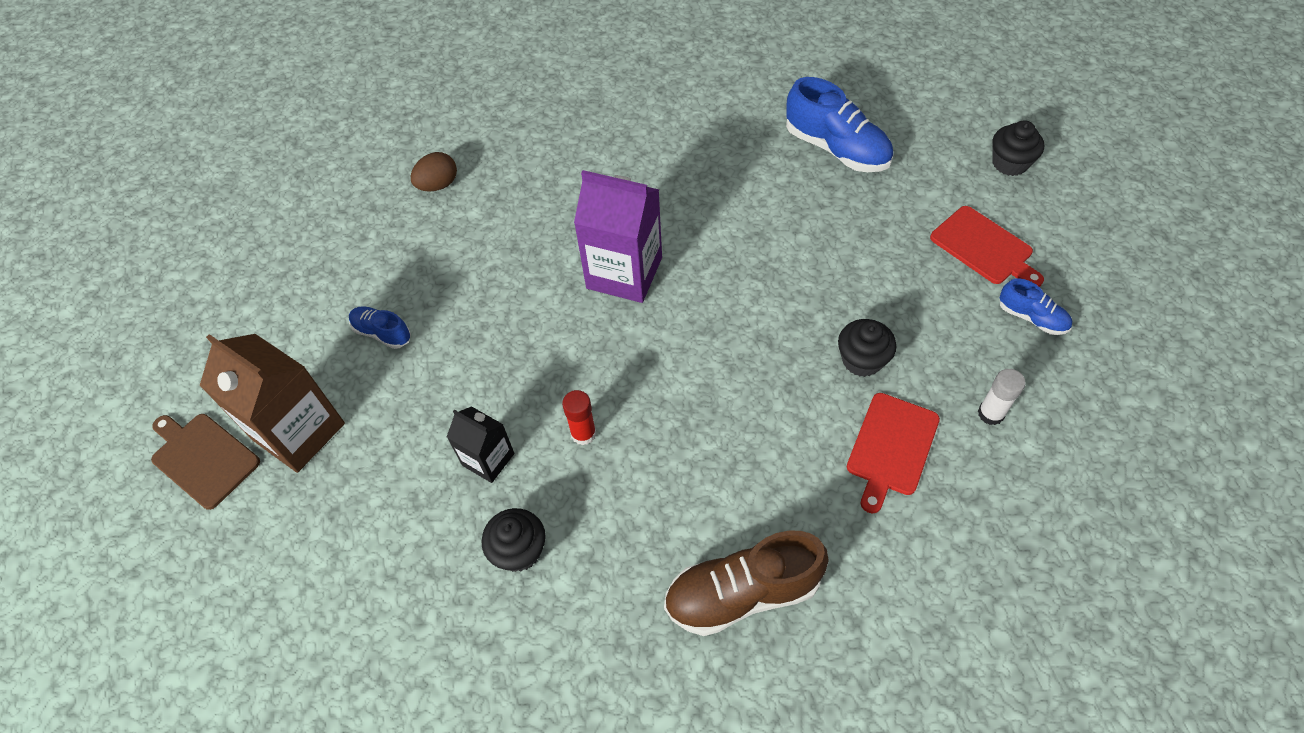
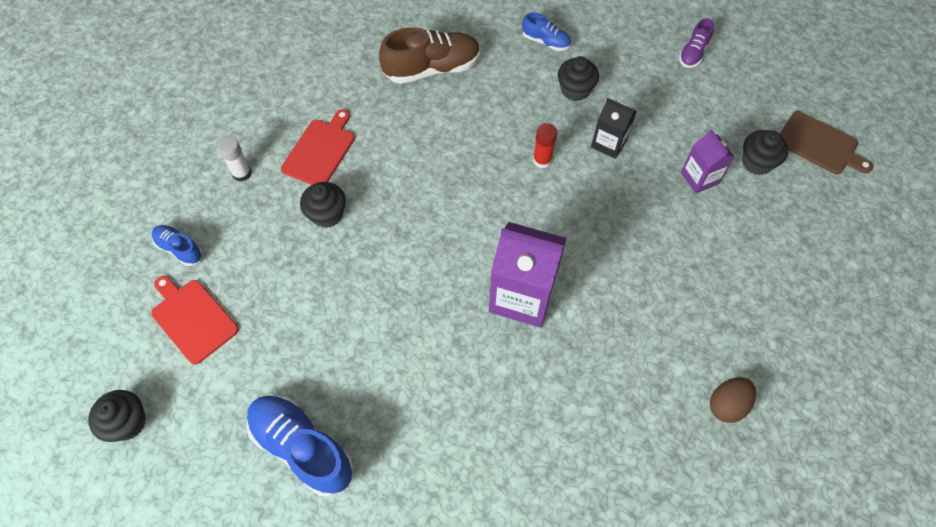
camera: 175 degrees right, 5 degrees up
(299, 431) = (757, 162): brown carton -> black cupcake
(315, 623) = (693, 53): none -> purple shoe
(382, 333) = (723, 240): blue shoe -> blue shoe (545, 42)
(382, 409) = (699, 178): none -> purple carton

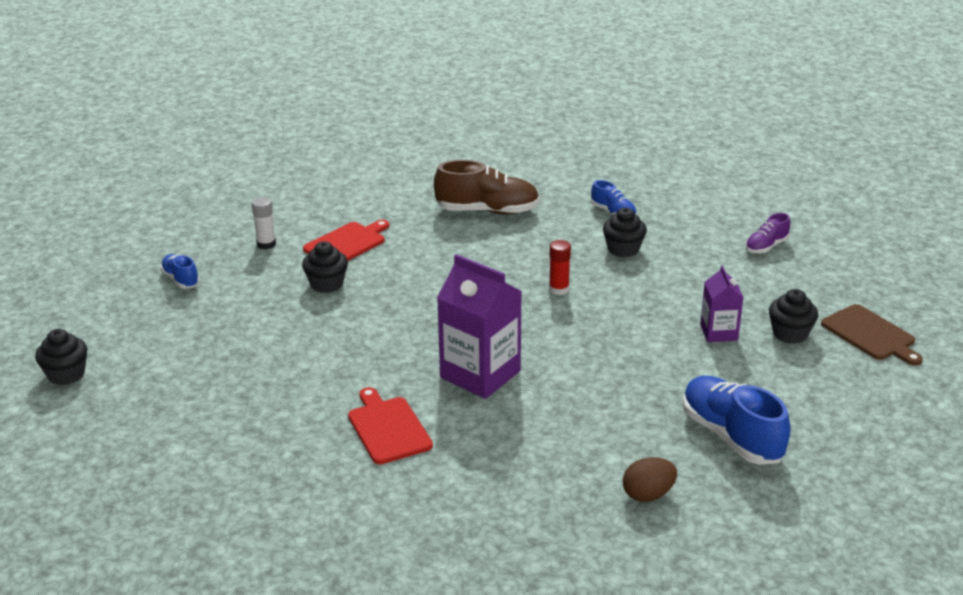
camera: 20 degrees right, 30 degrees down
(192, 318) = (163, 324): red cutting board -> red cutting board (388, 428)
(302, 448) = (207, 425): blue shoe -> blue shoe (731, 436)
(609, 143) = (635, 291): black carton -> none

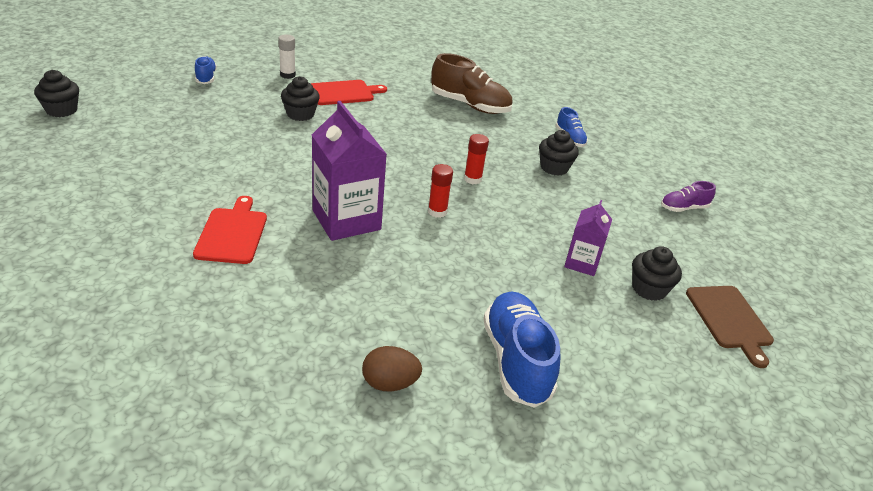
camera: 20 degrees right, 5 degrees up
(555, 334) = (437, 211): none -> red glue stick

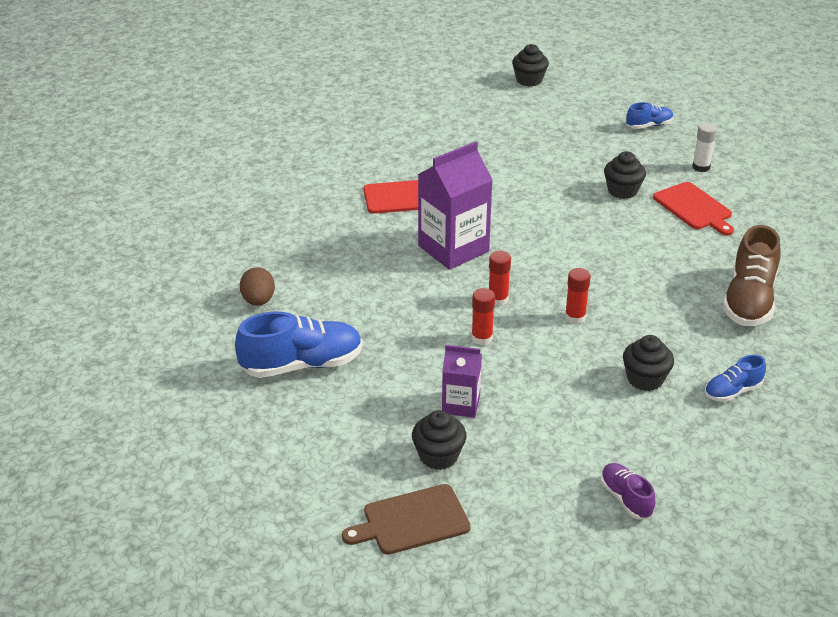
camera: 85 degrees right, 0 degrees up
(492, 232) = (482, 338): none -> red glue stick

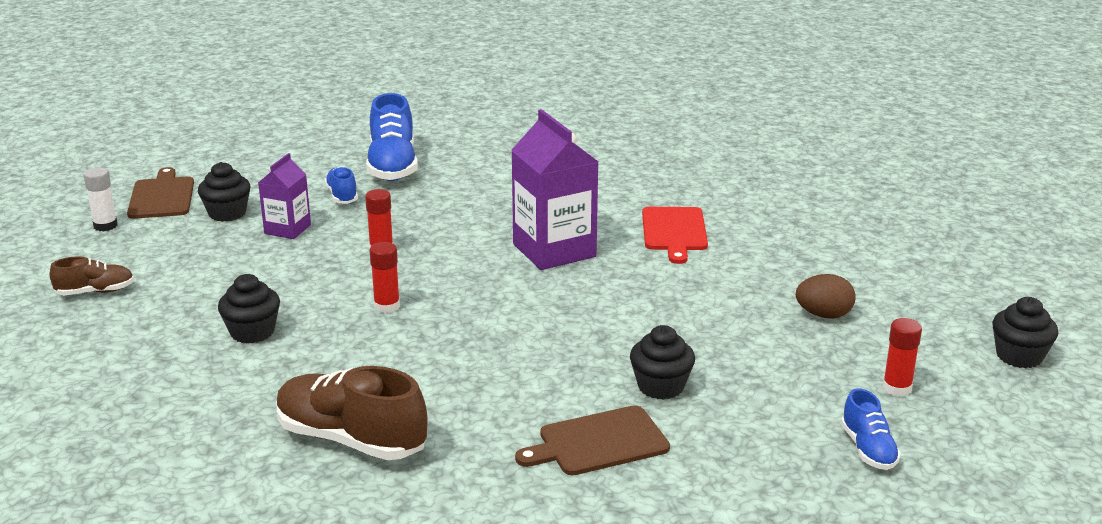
camera: 100 degrees right, 10 degrees down
(258, 301) = (500, 153): brown egg -> brown egg (823, 315)
(498, 299) = (444, 265): red glue stick -> red glue stick (897, 388)
(626, 499) = (95, 292): purple shoe -> brown shoe
(694, 208) = (598, 442): red cutting board -> brown cutting board
(701, 167) = (722, 476): white glue stick -> white glue stick (105, 226)
(732, 391) = (190, 385): blue shoe -> blue shoe (342, 196)

